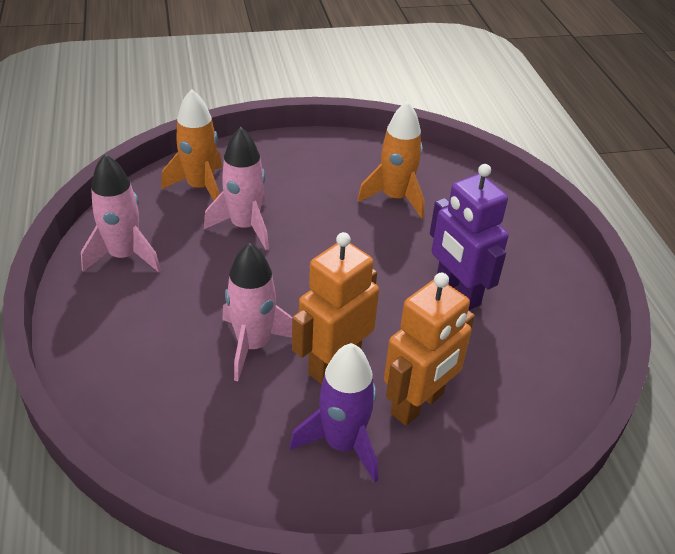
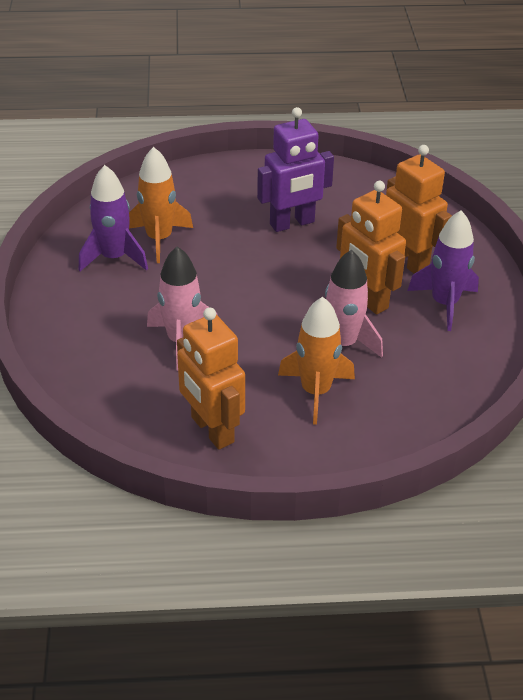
camera: 80 degrees left, 0 degrees up
(124, 256) = (212, 430): pink rocket -> orange robot
(200, 187) = (108, 371): orange rocket -> orange rocket (315, 391)
(357, 173) = (114, 257): none -> purple rocket

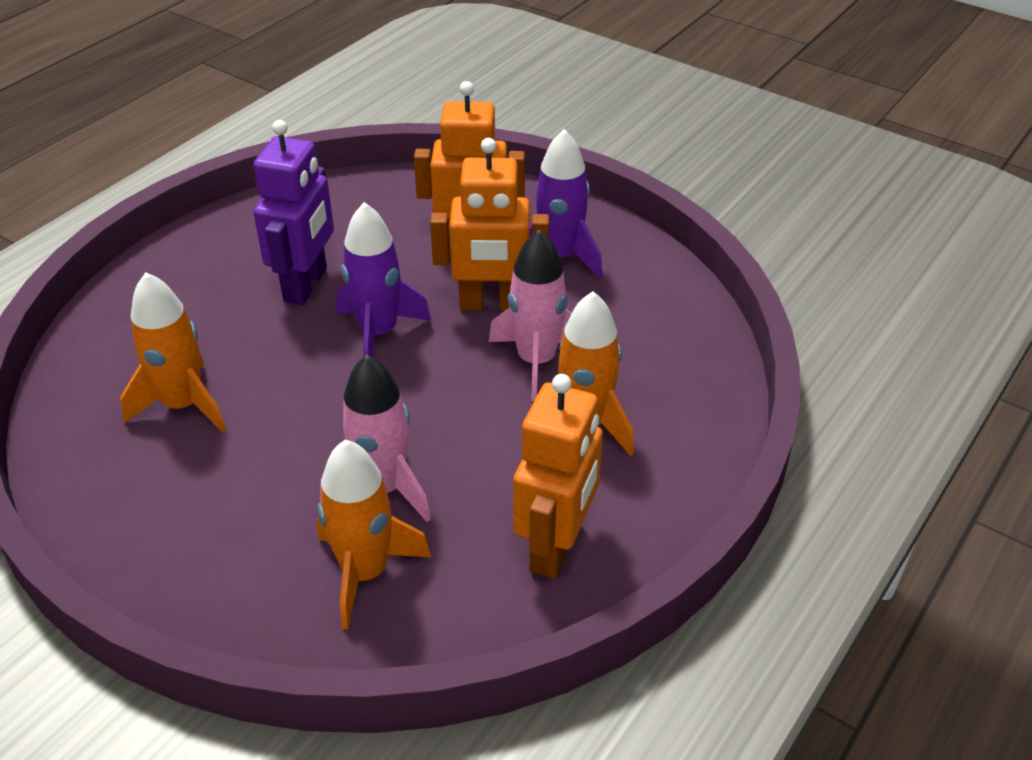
camera: 50 degrees left, 0 degrees up
(114, 257) = (160, 465): purple rocket -> purple rocket (378, 333)
(121, 368) = (365, 572): none -> orange rocket
(212, 430) = (556, 547): orange robot -> orange robot turned 75 degrees counterclockwise

